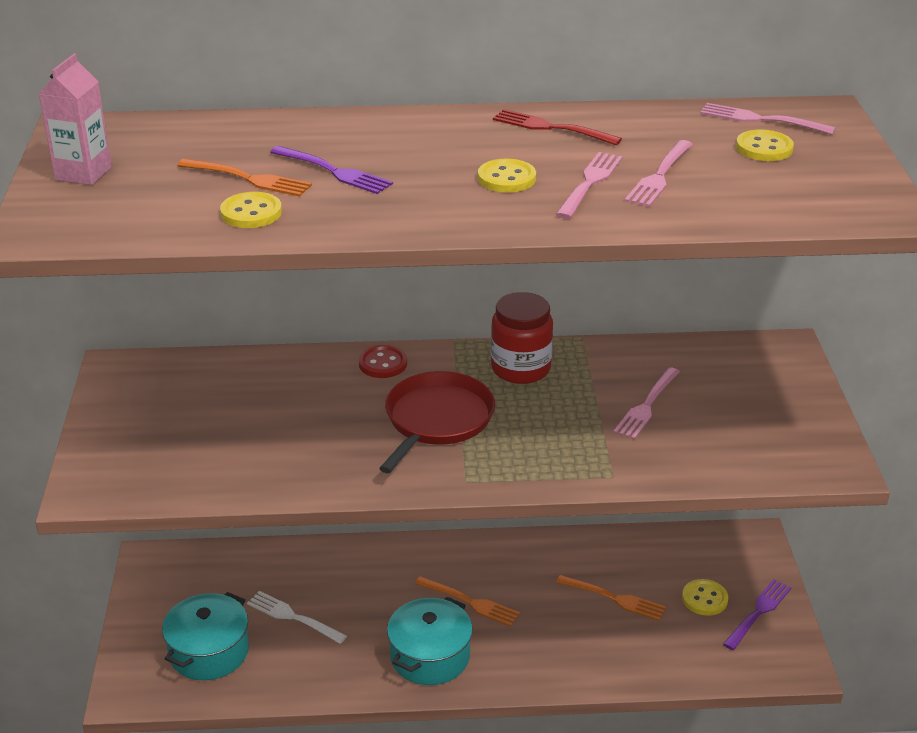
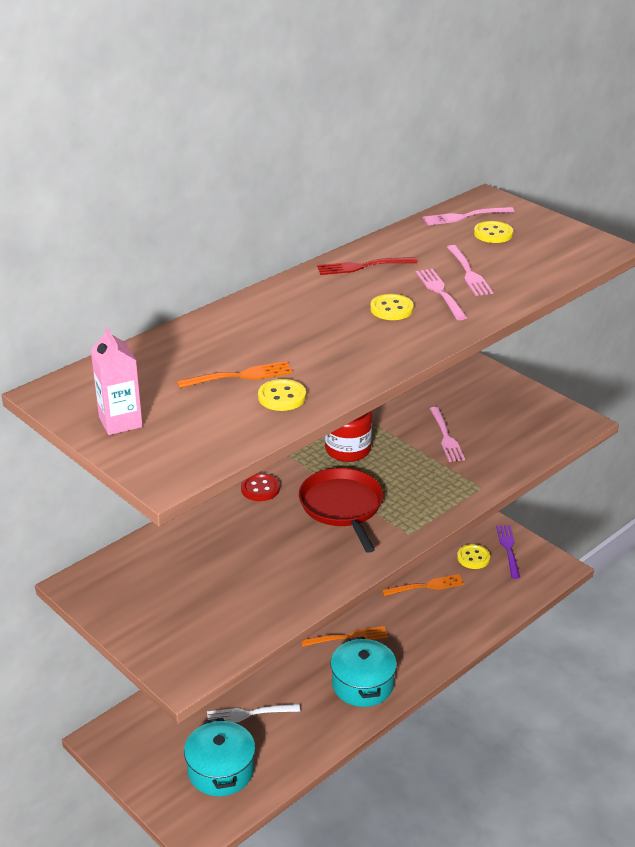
camera: 40 degrees left, 0 degrees up
(333, 171) = (284, 348): purple fork -> none

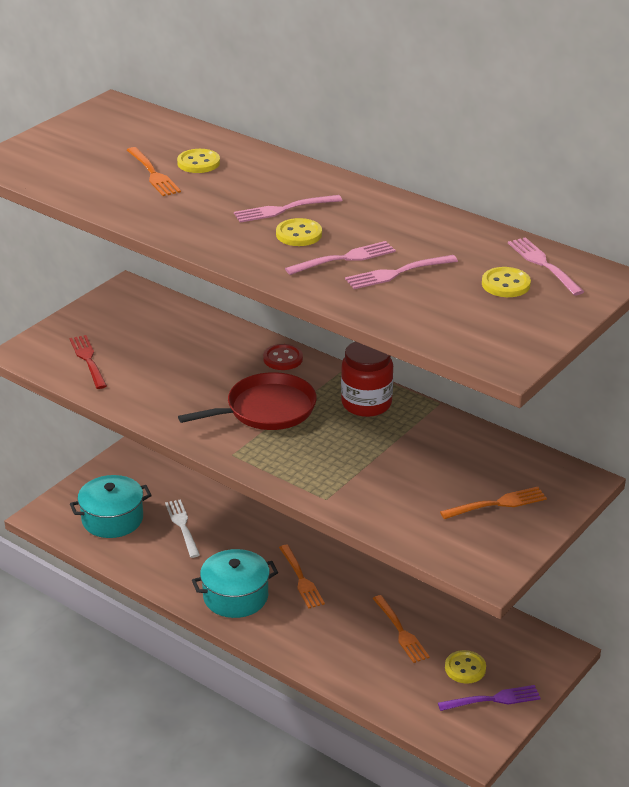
camera: 80 degrees right, 0 degrees up
(120, 422) = (74, 136): pink carton -> none
(282, 397) = (121, 195): yellow button -> yellow button (198, 163)
(363, 266) = (387, 213): red fork -> red fork (88, 360)
(445, 436) = (416, 468): pink fork -> pink fork (284, 209)
(498, 406) = (496, 504): none -> orange fork

